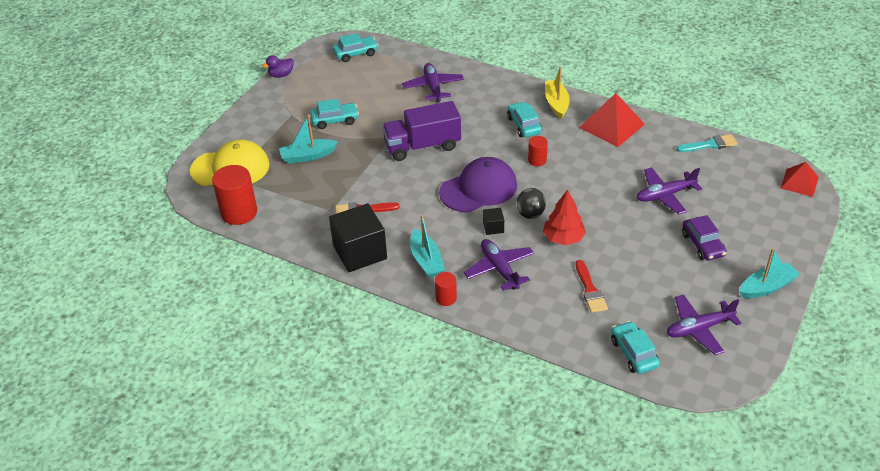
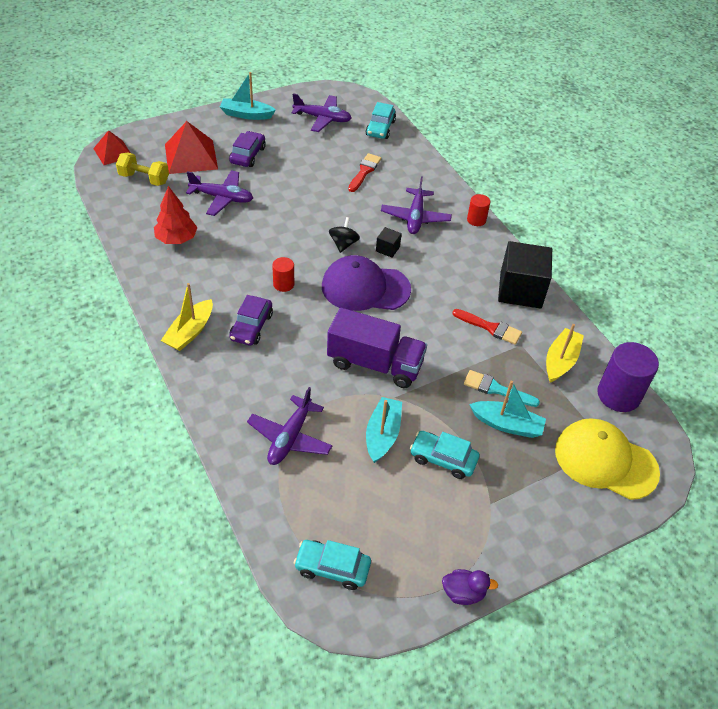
camera: 150 degrees left, 5 degrees up
(239, 212) = (618, 395): red cylinder -> purple cylinder
(294, 214) = (560, 361): none -> yellow boat
(426, 260) = (468, 254): turquoise boat -> turquoise boat (382, 434)
(524, 125) = (251, 327): turquoise car -> purple car
(563, 238) = (341, 212): red tree -> red tree (176, 239)
(612, 125) = (174, 277): red pyramid -> red pyramid (191, 156)
(710, 145) = (124, 213): turquoise brush -> turquoise brush (496, 389)
(741, 176) = (144, 179): none -> yellow dumbbell

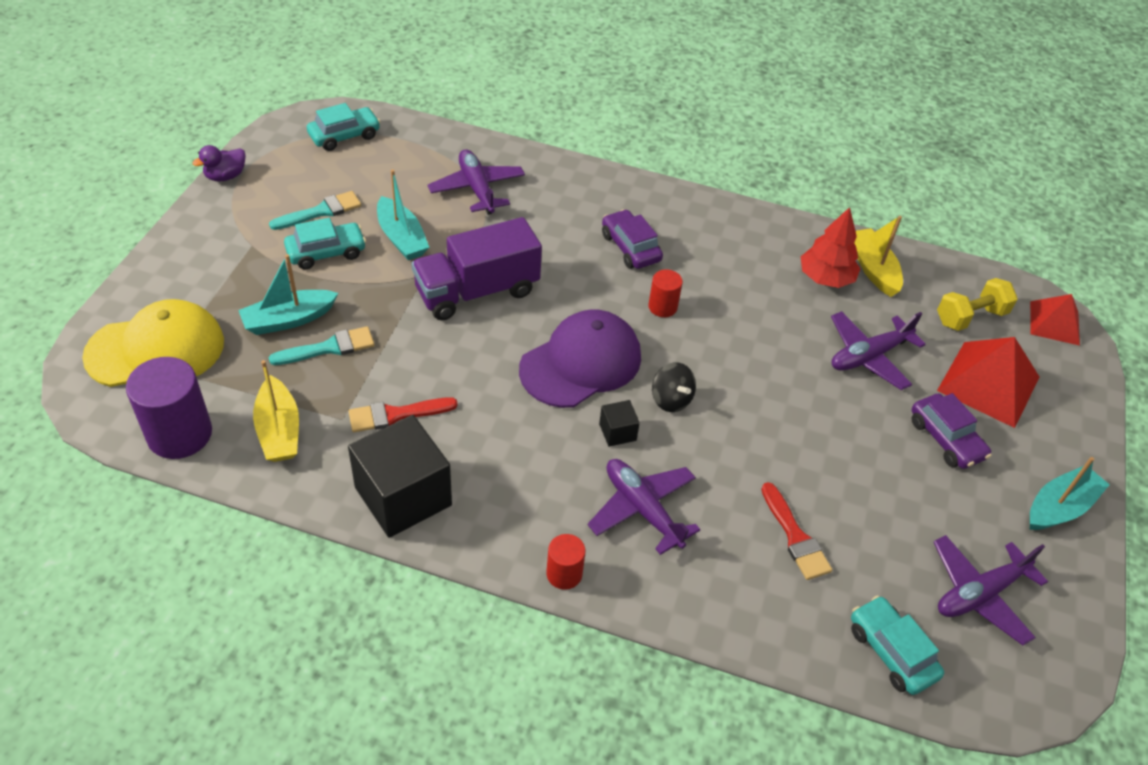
camera: 135 degrees right, 0 degrees up
(190, 332) = (672, 209): yellow boat -> yellow boat (873, 269)
(417, 499) = (321, 211): none -> turquoise brush

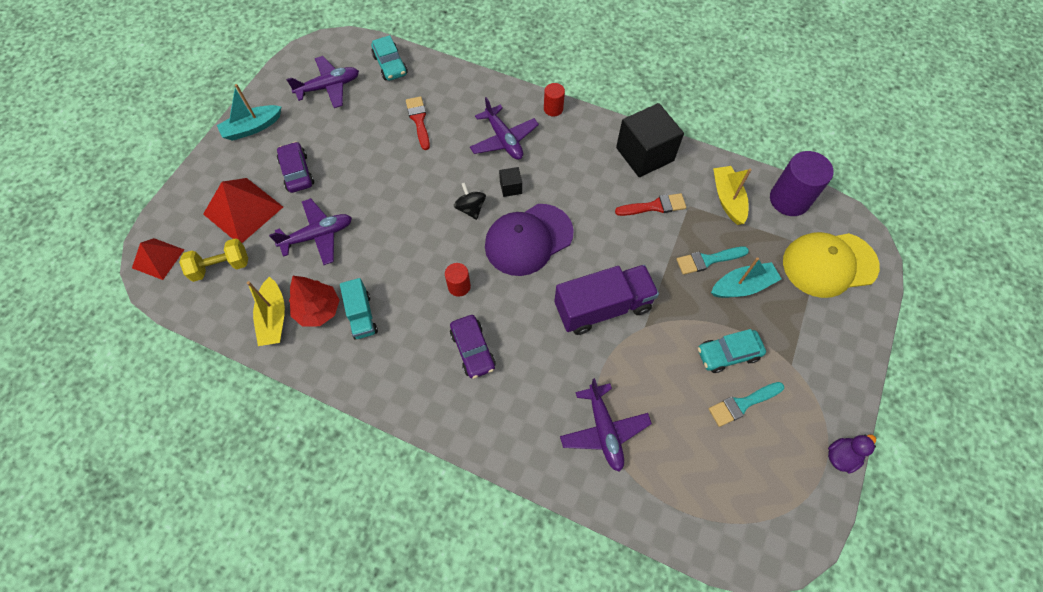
camera: 170 degrees left, 15 degrees up
(344, 136) = (741, 518): turquoise car -> none
(401, 238) = (667, 368): turquoise boat -> none
(771, 274) = (361, 315): none -> turquoise truck

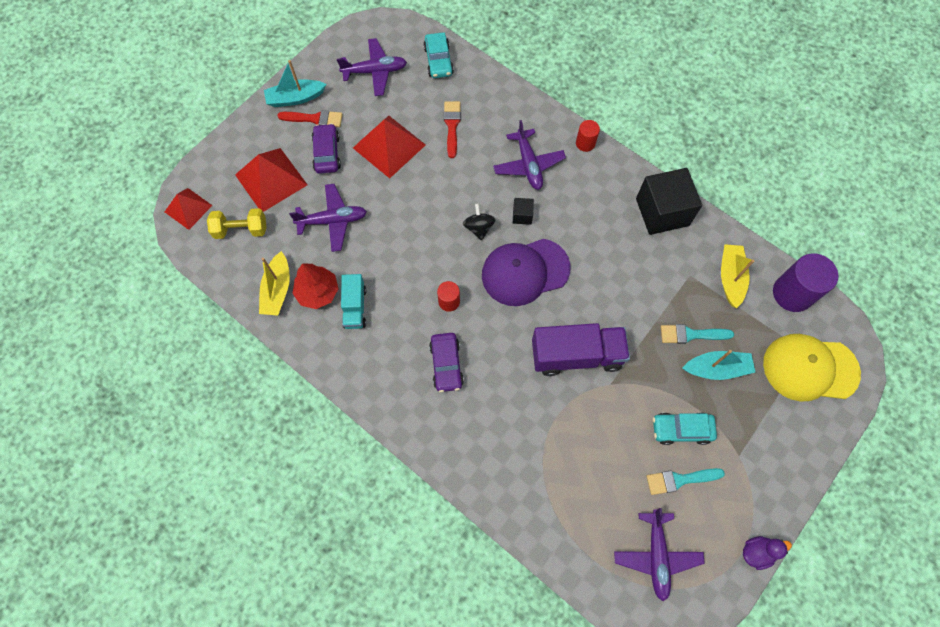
camera: 15 degrees right, 5 degrees up
(360, 152) = (389, 146): none -> red pyramid
(604, 430) = (544, 469): purple plane -> purple plane (656, 555)
(654, 206) = (655, 268): red brush -> red brush (314, 119)

